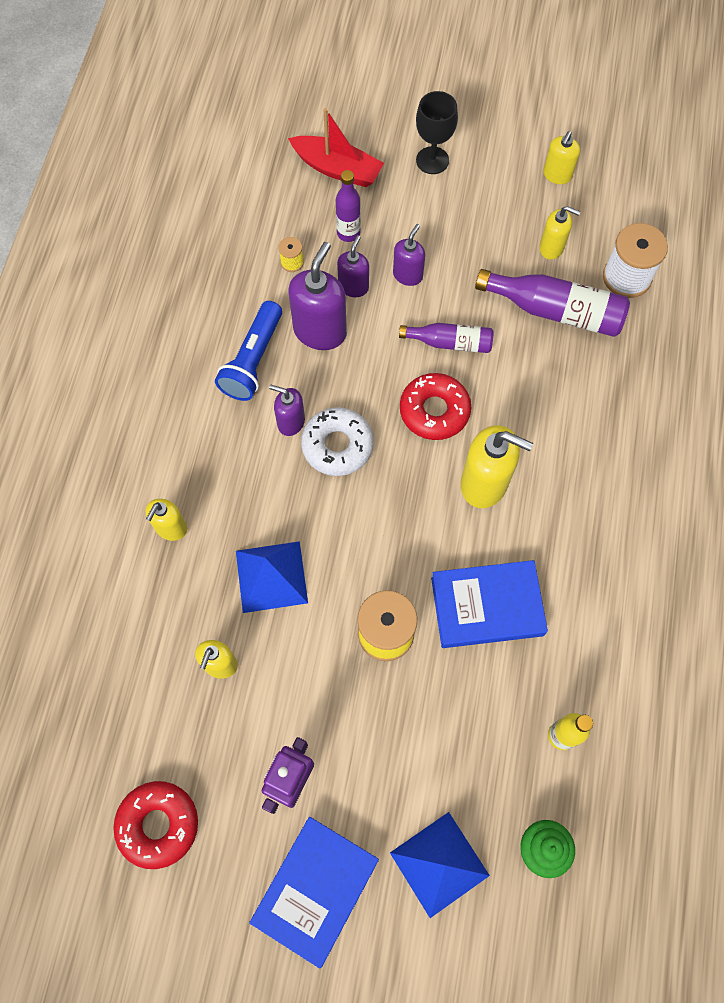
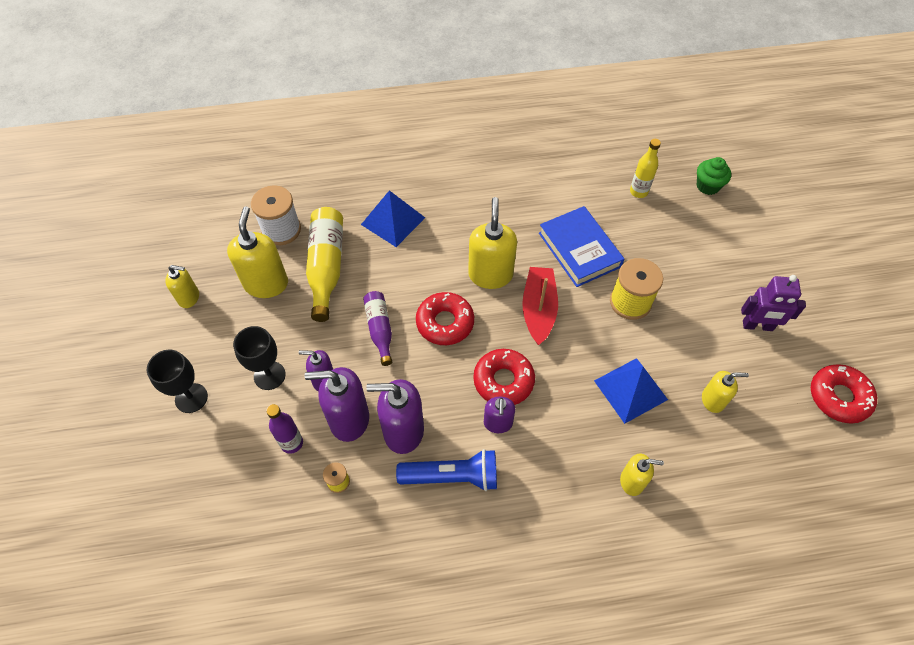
camera: 110 degrees left, 10 degrees down
(315, 889) = (809, 290): blue book -> none
(337, 169) = (218, 479): red boat -> red boat (538, 309)
(337, 445) = (503, 381): white donut -> red donut
(353, 287) = (349, 419): purple soap dispenser -> purple soap dispenser, size x1.72
(432, 229) = (269, 375): none -> black goblet
(439, 864) = (750, 232): blue pyramid -> blue pyramid (393, 221)
(551, 248) = (266, 284): yellow soap dispenser -> yellow soap dispenser, size x1.72
(555, 311) = (326, 267): purple bottle -> yellow bottle

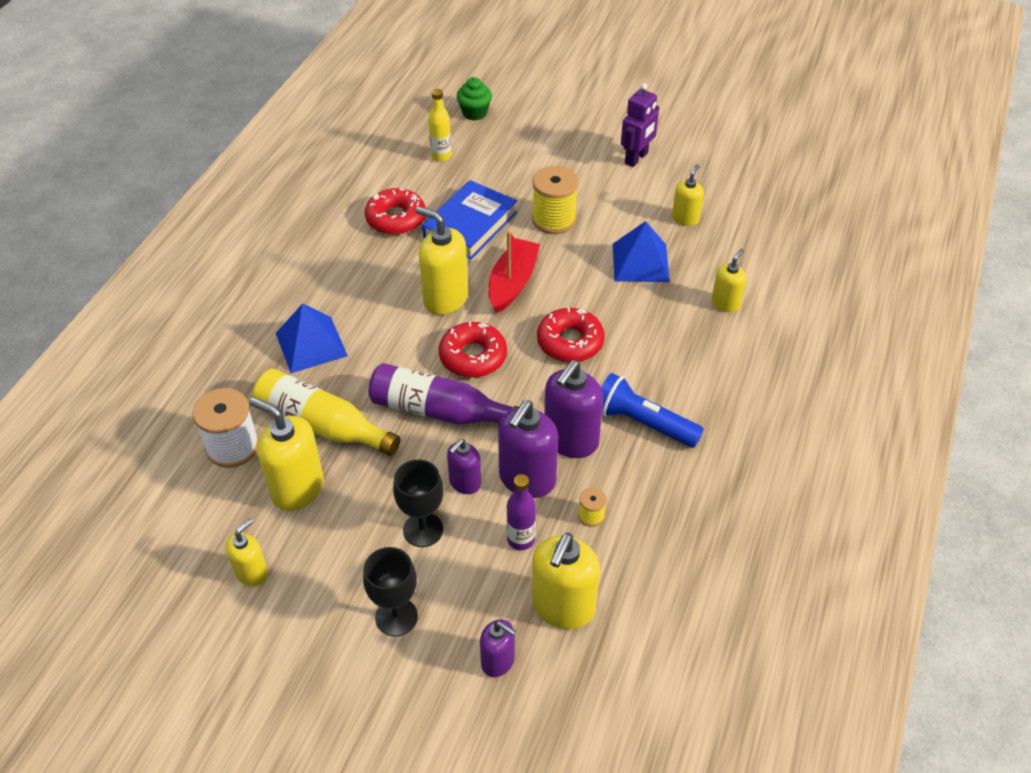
camera: 60 degrees left, 10 degrees down
(245, 502) = (563, 607): none -> yellow soap dispenser
(380, 329) = (440, 411): purple bottle -> purple bottle, size x1.63
(452, 476) = (643, 423): blue flashlight -> blue flashlight turned 90 degrees counterclockwise
(498, 423) = (611, 366): purple soap dispenser -> purple soap dispenser (498, 661)
(538, 309) = (512, 283): red boat -> red boat turned 75 degrees clockwise
(579, 250) = (470, 225): blue book -> blue book turned 60 degrees counterclockwise
(839, 397) = (730, 150): red donut -> red donut (396, 218)

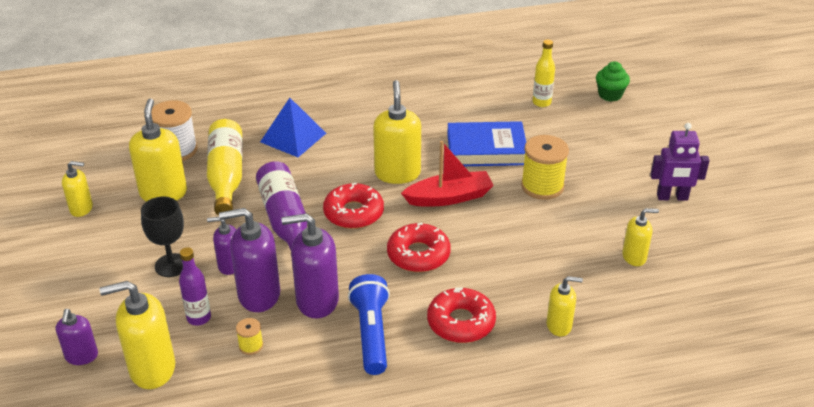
camera: 55 degrees right, 10 degrees down
(396, 218) = (451, 114): red donut -> red donut (461, 322)
(396, 617) = (88, 288): black goblet -> none
(640, 262) = (550, 254): blue pyramid -> none

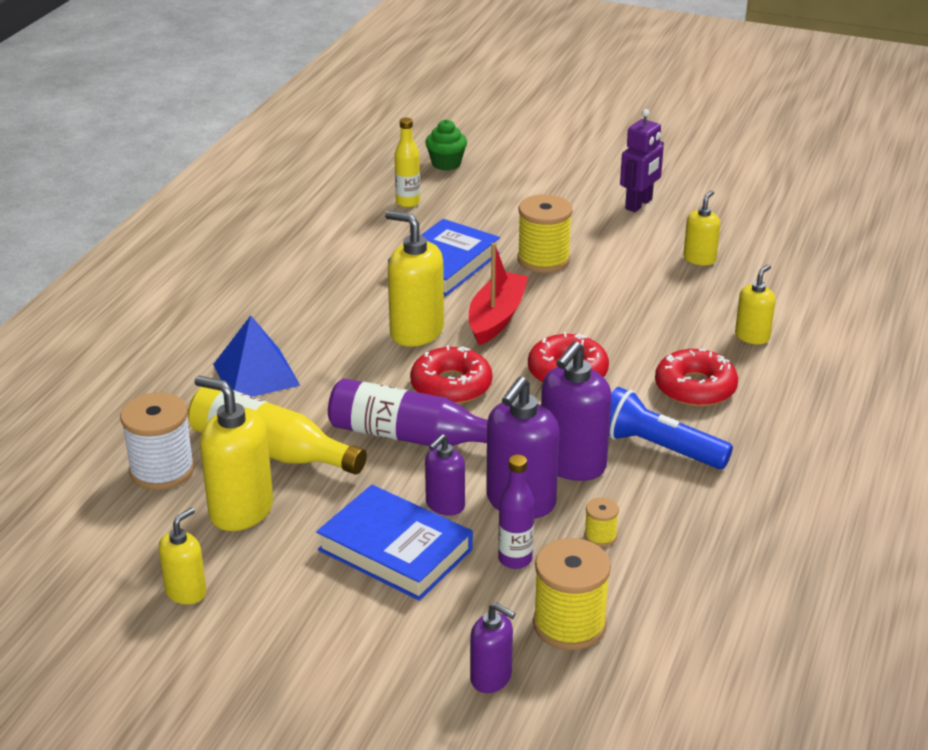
camera: 55 degrees left, 5 degrees down
(152, 369) = (569, 625): yellow soap dispenser -> yellow spool
(171, 265) = (395, 550): black goblet -> blue book

